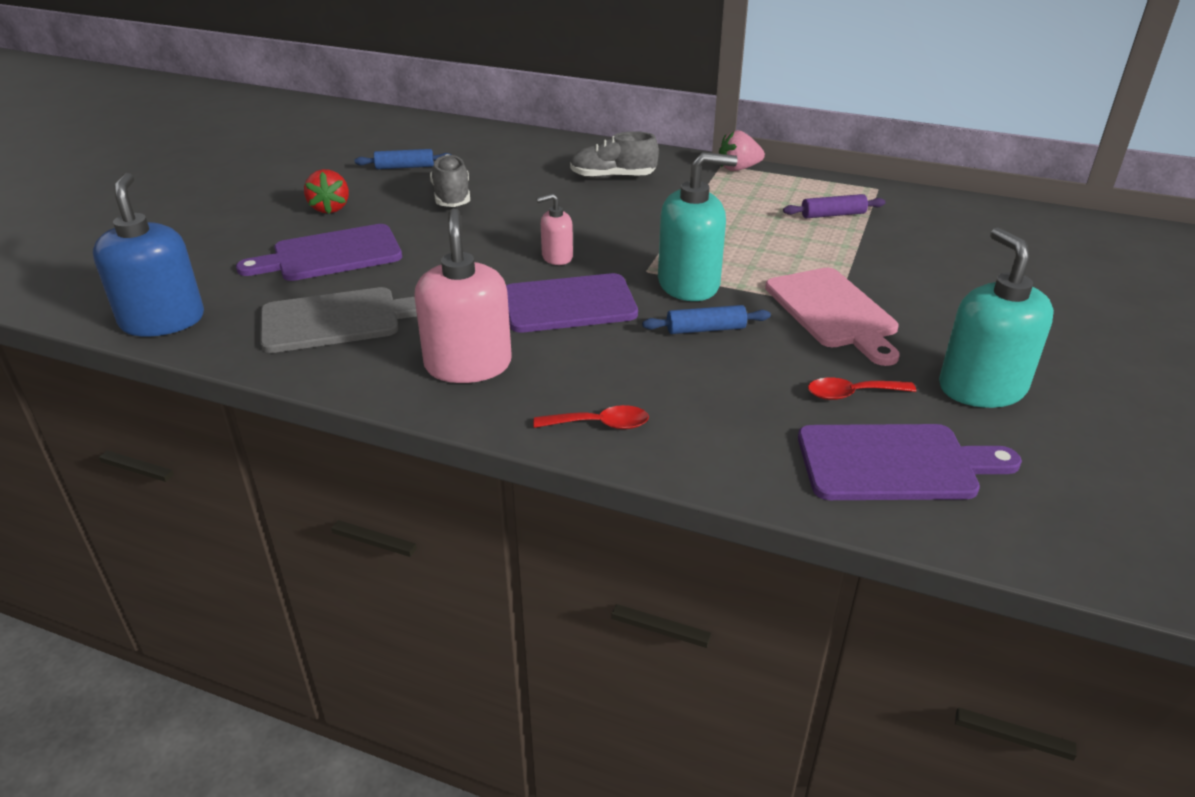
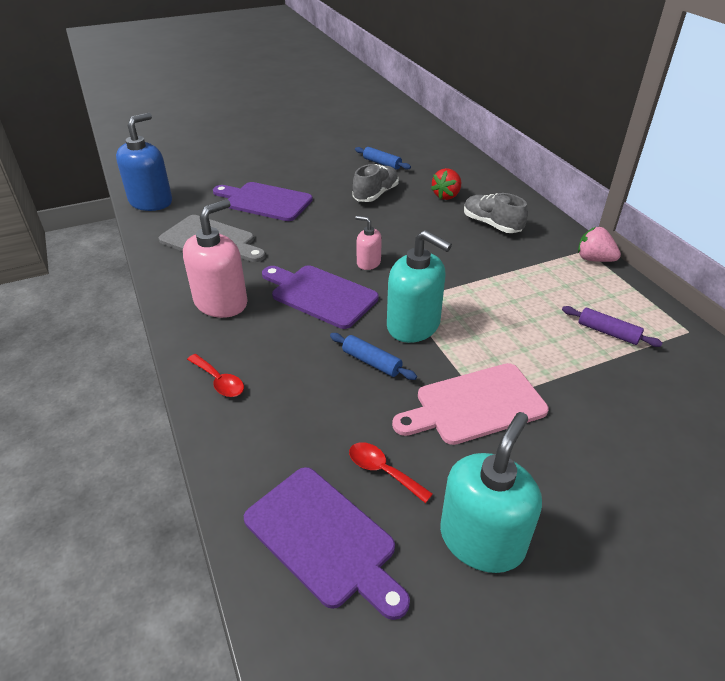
camera: 45 degrees right, 5 degrees up
(330, 208) = (307, 173): red strawberry -> red strawberry (446, 196)
(833, 312) = (475, 405): pink cutting board -> pink cutting board turned 45 degrees clockwise

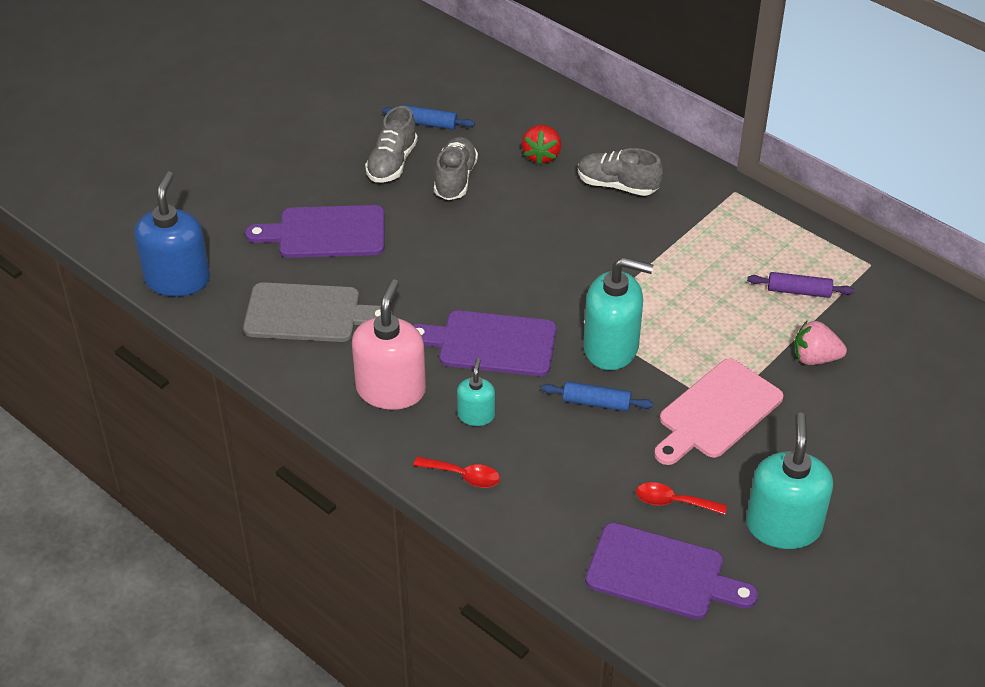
camera: 25 degrees left, 5 degrees up
(268, 340) = (476, 415): none -> turquoise soap dispenser
(341, 177) = (392, 163): none -> grey shoe
(368, 263) = (514, 284): pink soap dispenser -> none
(594, 259) = (748, 201): pink strawberry -> pink strawberry (815, 358)

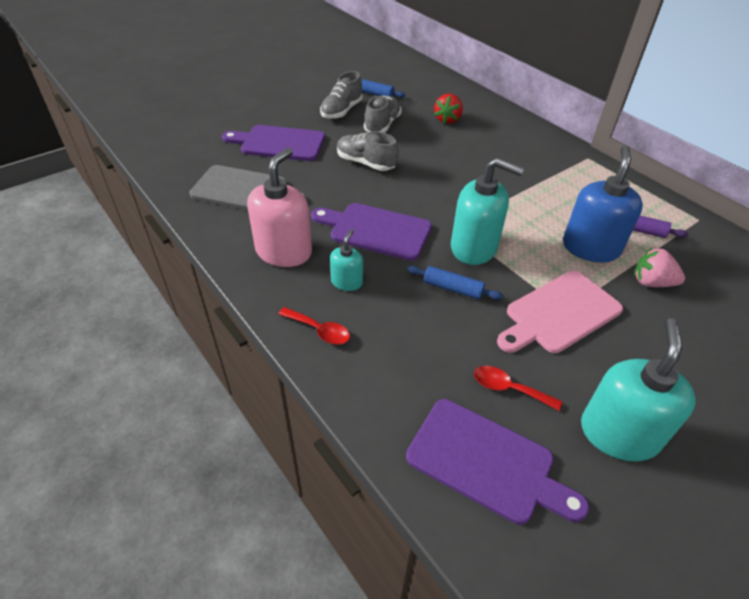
camera: 10 degrees right, 0 degrees up
(177, 279) = (161, 156): blue soap dispenser -> blue soap dispenser (590, 247)
(617, 185) = (499, 143): grey shoe -> grey shoe (366, 163)

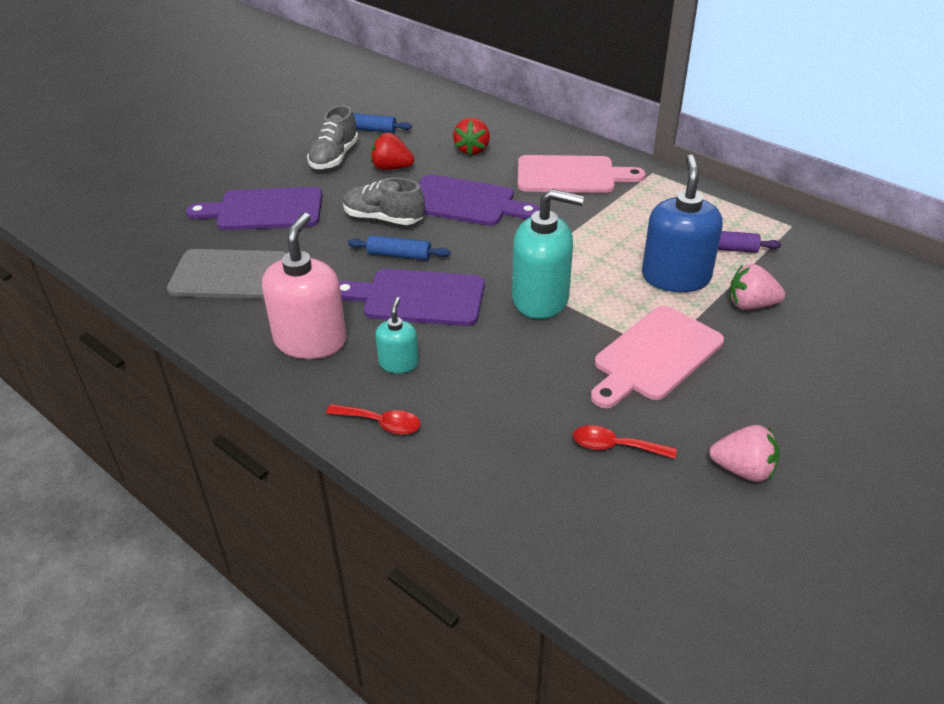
camera: 10 degrees left, 5 degrees down
(382, 125) = (391, 168): grey shoe -> red strawberry
(452, 288) = (526, 349): blue rolling pin -> blue rolling pin (399, 255)
(486, 462) = (607, 526): purple cutting board -> purple cutting board (465, 202)
(521, 150) = (571, 175): none -> pink cutting board
(618, 433) = (743, 470): turquoise soap dispenser -> pink strawberry

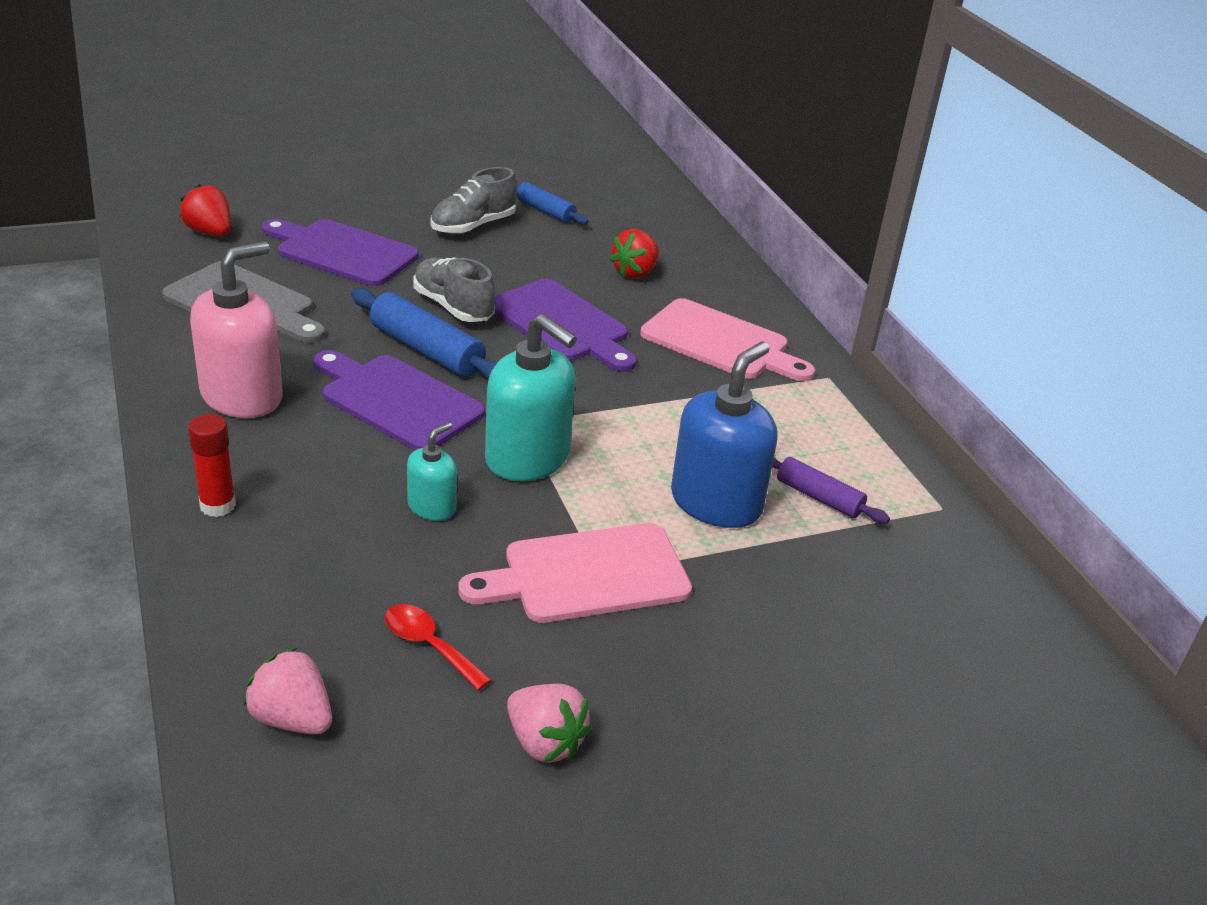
camera: 25 degrees right, 5 degrees down
(381, 423) = (218, 505): red spoon -> red glue stick
(391, 168) = (522, 259): red strawberry -> red strawberry (210, 232)
(398, 363) = (302, 456): turquoise soap dispenser -> turquoise soap dispenser (432, 507)
(399, 255) = (427, 350): blue rolling pin -> blue rolling pin, size x1.62
(751, 305) = (774, 573): pink strawberry -> pink strawberry (292, 718)

